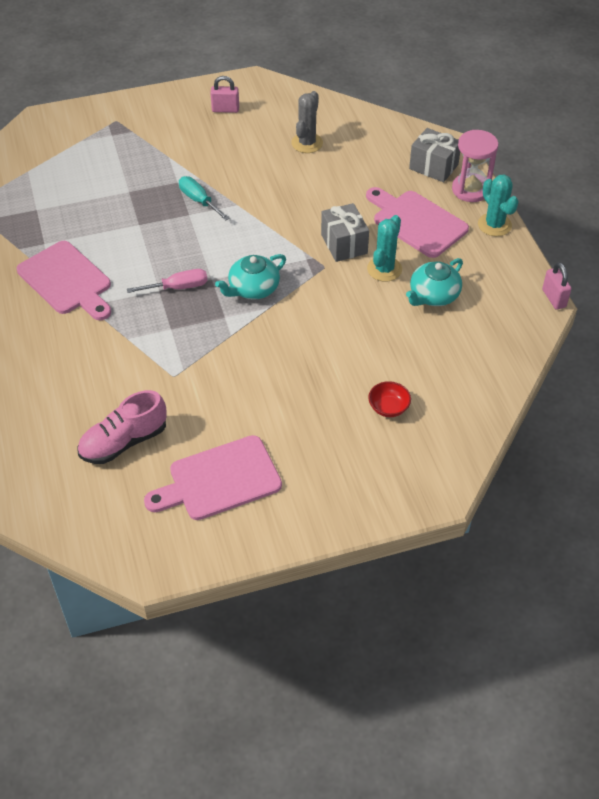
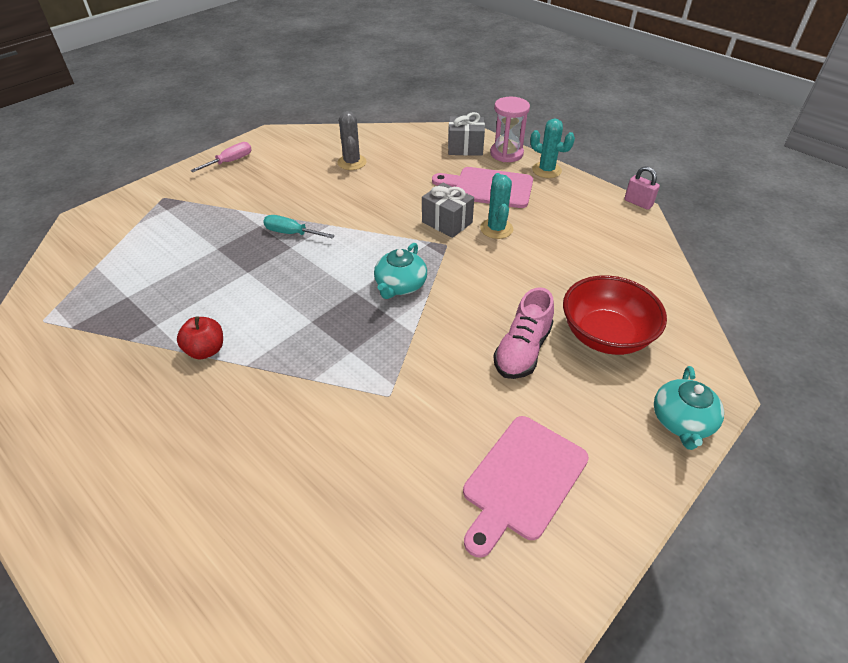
camera: 30 degrees left, 5 degrees down
(67, 280) = (206, 350): pink cutting board -> red apple
(124, 442) = (390, 491): pink shoe -> pink shoe (522, 350)
(178, 287) = (328, 311): pink screwdriver -> pink screwdriver (230, 161)
(225, 109) = (261, 160): pink padlock -> none
(388, 408) = (605, 335): red bowl -> red bowl, size x2.25
(433, 295) = (552, 233): turquoise teapot -> turquoise teapot (682, 421)

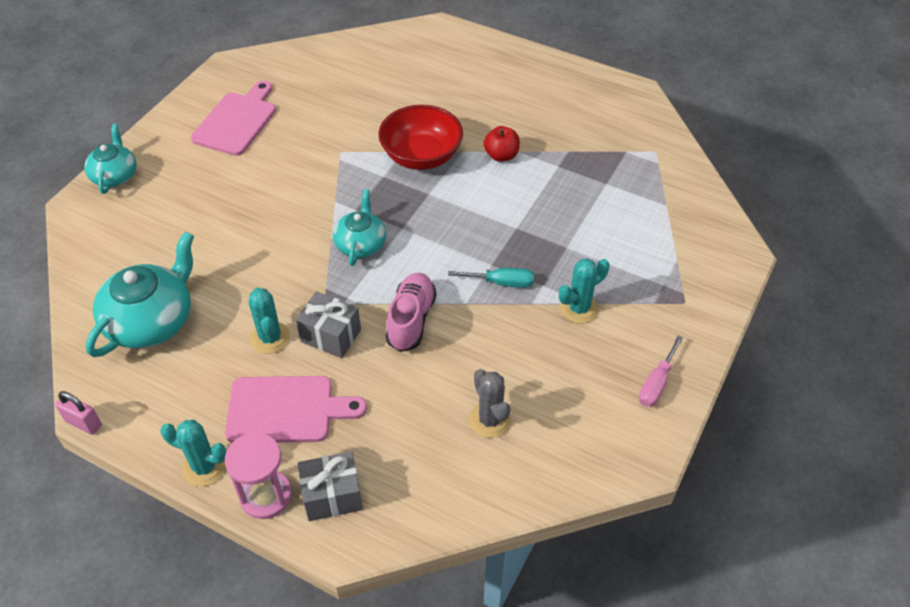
camera: 165 degrees right, 5 degrees up
(244, 207) = (579, 308): none -> turquoise cactus
(522, 350) = (238, 204): pink shoe -> pink shoe (411, 320)
(600, 257) = (151, 321): none -> turquoise teapot
(605, 335) = (162, 232): red bowl -> red bowl (421, 156)

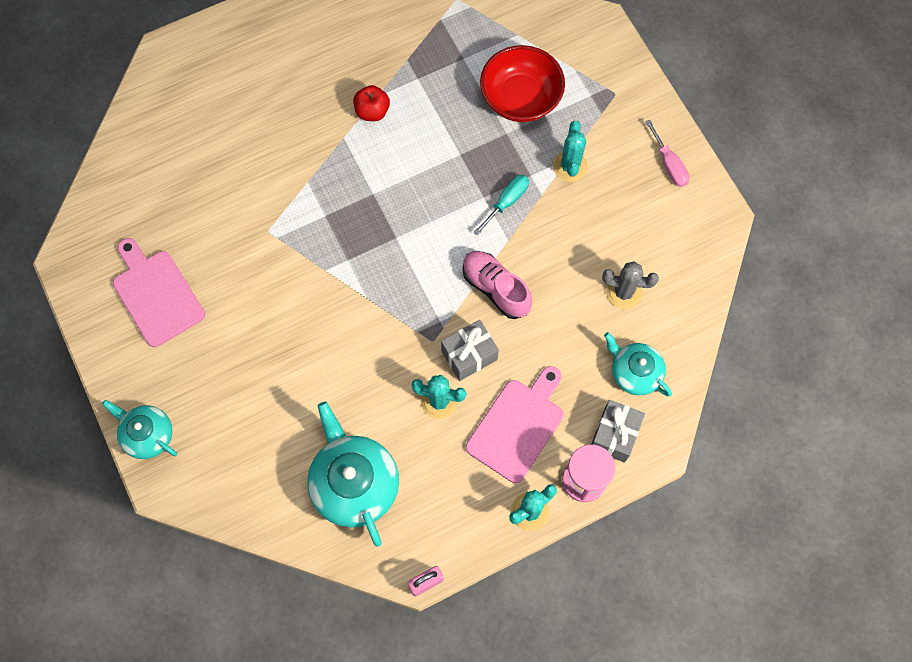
camera: 55 degrees left, 20 degrees up
(361, 244) = (389, 278): turquoise teapot -> turquoise teapot (635, 372)
(421, 156) = (324, 172): red bowl -> red bowl (520, 98)

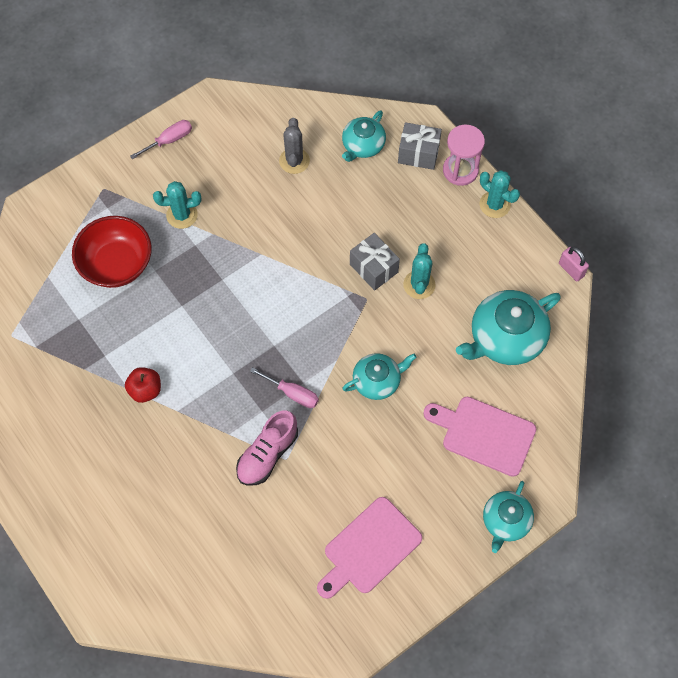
camera: 100 degrees left, 5 degrees down
(333, 334) = (377, 381): none -> turquoise teapot
(337, 248) = (292, 393): none -> pink screwdriver
(496, 288) = (308, 257): pink shoe -> pink shoe (267, 454)
(507, 202) = (224, 260): turquoise screwdriver -> none
(517, 426) = (427, 223): pink cutting board -> pink cutting board (484, 434)

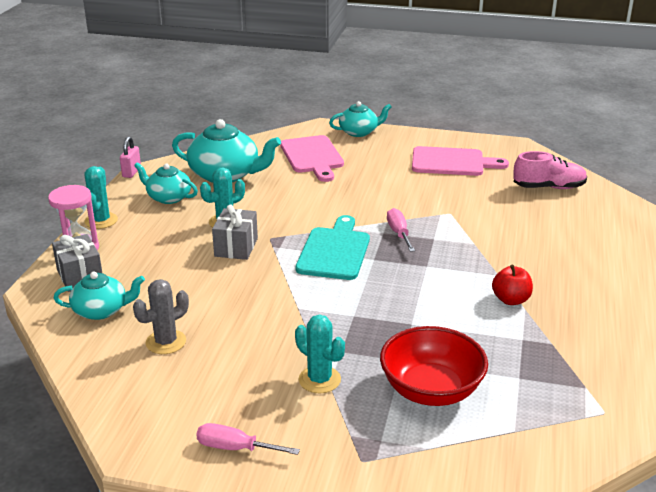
camera: 130 degrees left, 35 degrees down
(267, 454) = (459, 222): pink shoe -> pink shoe (549, 187)
(308, 328) = (334, 251): none -> turquoise cutting board
(377, 381) = (334, 205): turquoise teapot -> turquoise teapot (168, 197)

